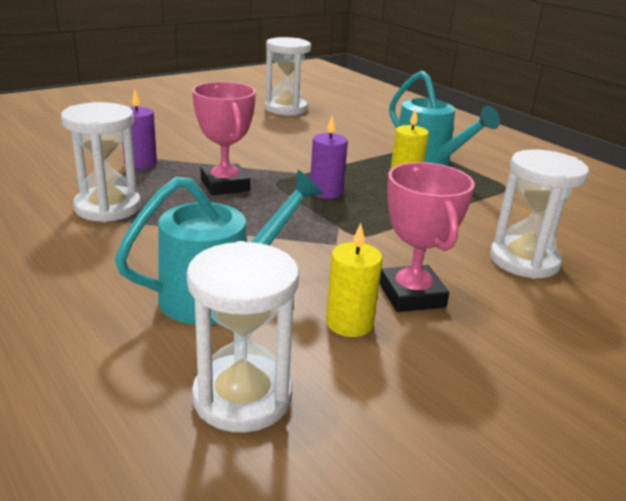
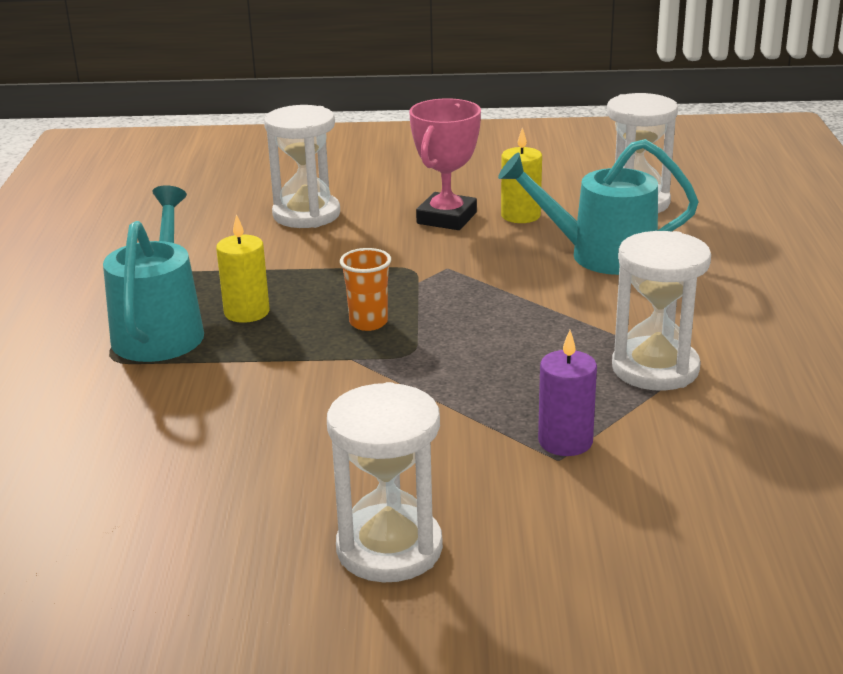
camera: 140 degrees left, 0 degrees up
(225, 185) = (481, 365): pink trophy -> none
(286, 109) = (135, 538): white hourglass -> white hourglass (389, 548)
(326, 192) = (368, 322): purple candle -> orange cup

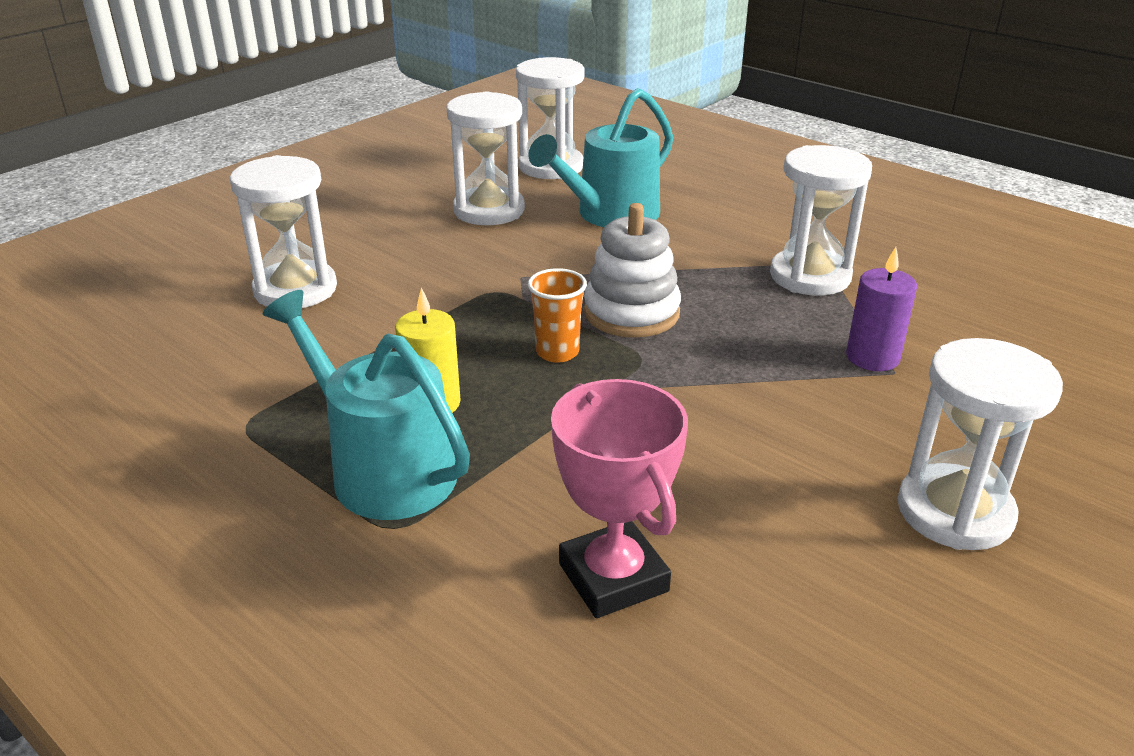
camera: 50 degrees left, 5 degrees up
(446, 218) = (433, 237): pink trophy -> pink trophy (613, 577)
(465, 324) = (631, 313): none -> white stacking toy
(520, 215) = (489, 210): yellow candle -> white hourglass

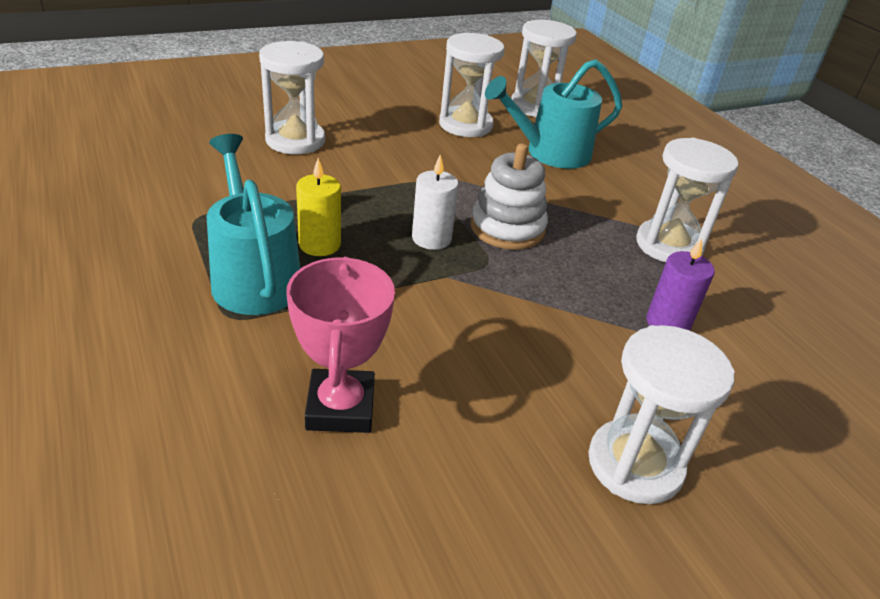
camera: 20 degrees right, 5 degrees up
(557, 352) = (431, 238): orange cup -> white candle

